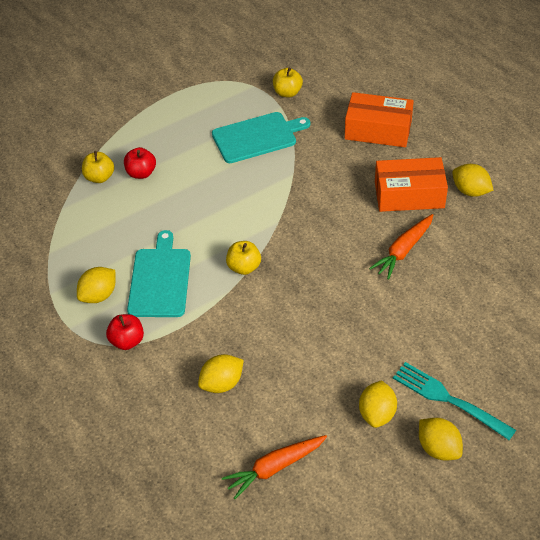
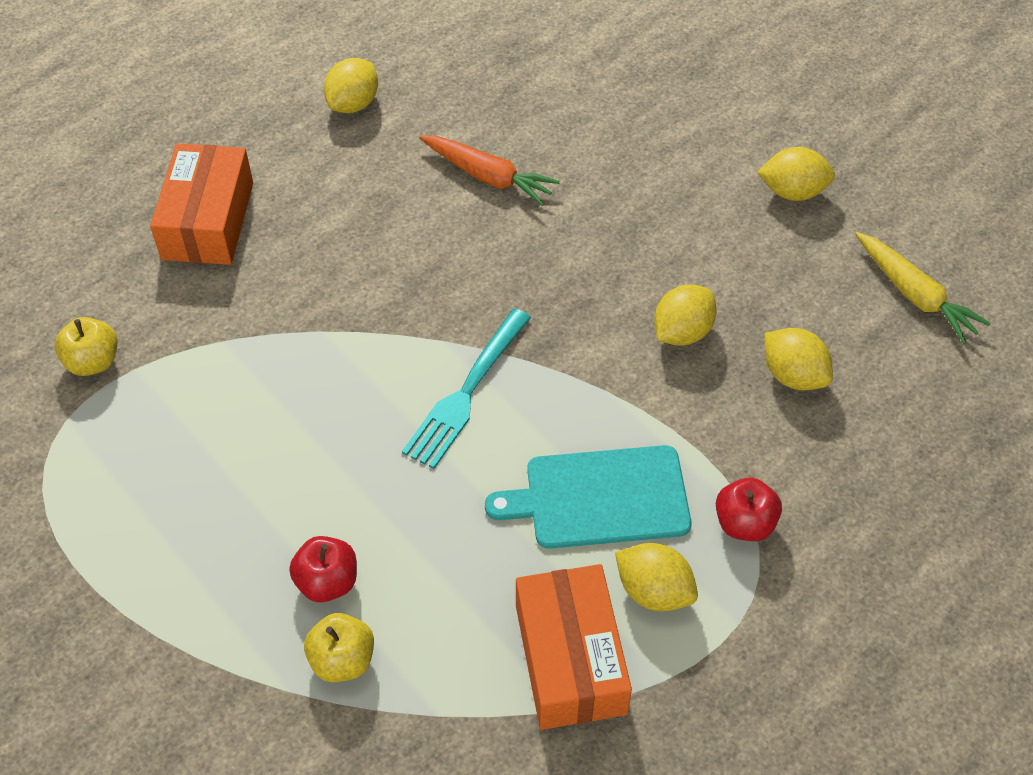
camera: 100 degrees left, 5 degrees up
(244, 267) = (552, 376): yellow apple -> none
(257, 137) = (222, 396): turquoise cutting board -> none
(274, 468) = (915, 295): orange carrot -> yellow carrot
(409, 195) = (366, 174): orange box -> orange box (570, 659)
(438, 448) = (827, 129): yellow lemon -> yellow lemon (682, 332)
(448, 399) = (748, 121): turquoise fork -> turquoise fork (466, 392)

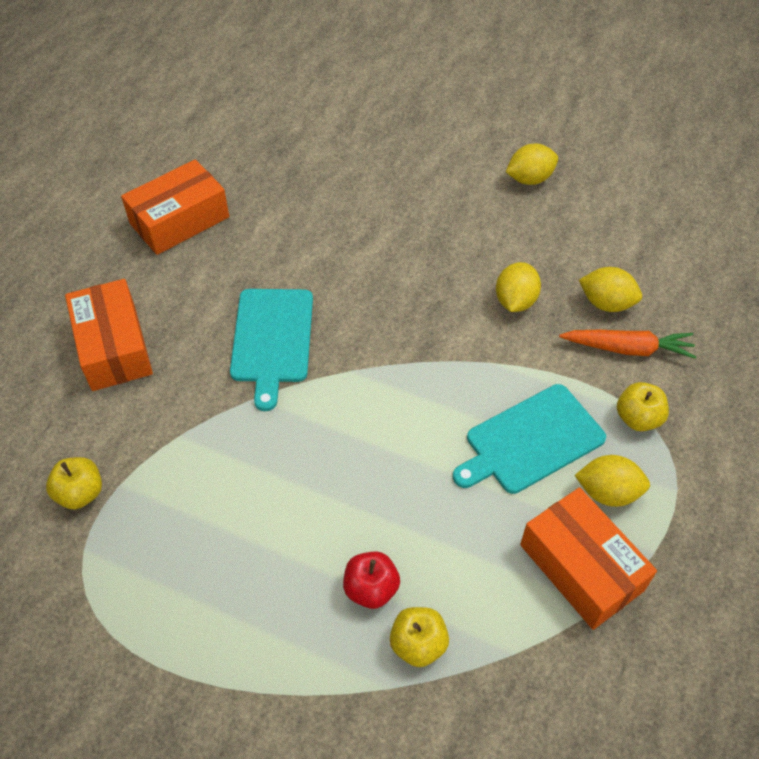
camera: 25 degrees left, 0 degrees up
(353, 104) = (180, 220): yellow lemon -> orange box
(377, 274) = (272, 339): none -> turquoise cutting board
(466, 392) = (390, 402): turquoise fork -> none
(488, 176) = (313, 239): orange carrot -> orange carrot (628, 349)
(744, 523) = (637, 418): red apple -> yellow apple
(915, 295) = (649, 220): yellow carrot -> none

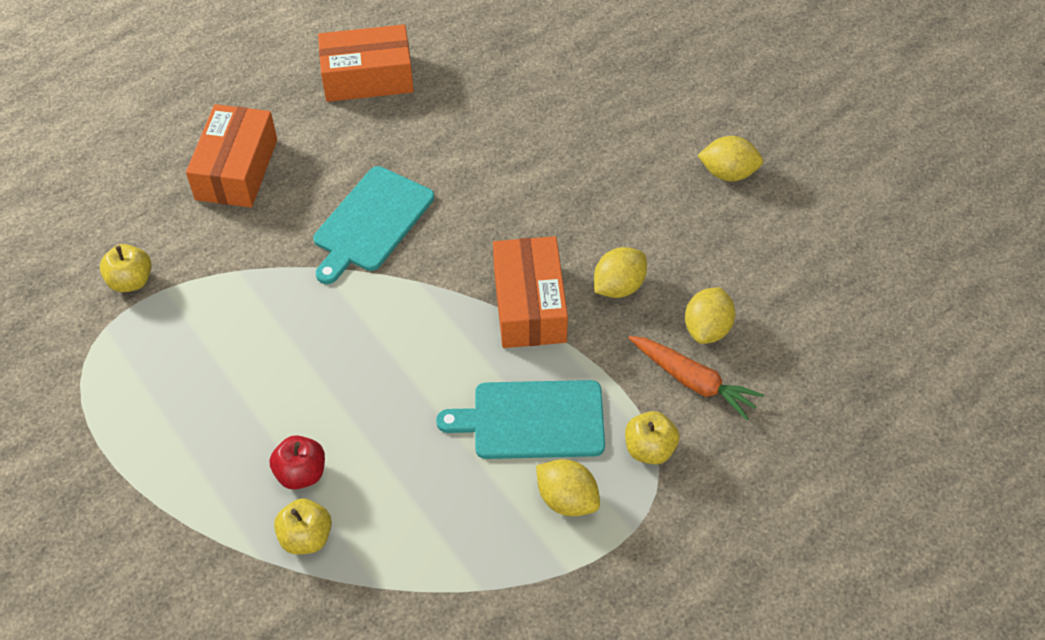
camera: 30 degrees right, 0 degrees up
(581, 567) = (491, 550): orange box -> orange box (529, 305)
(606, 303) = (707, 329): yellow lemon -> yellow lemon turned 60 degrees clockwise

